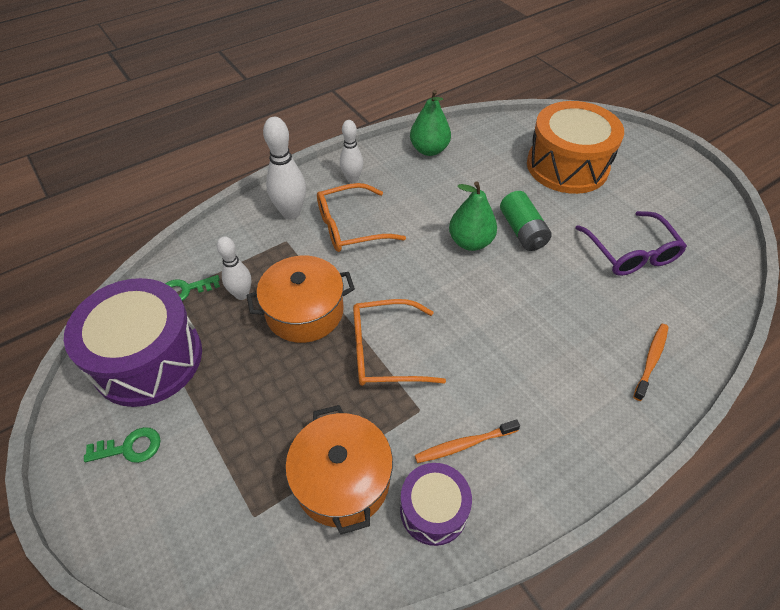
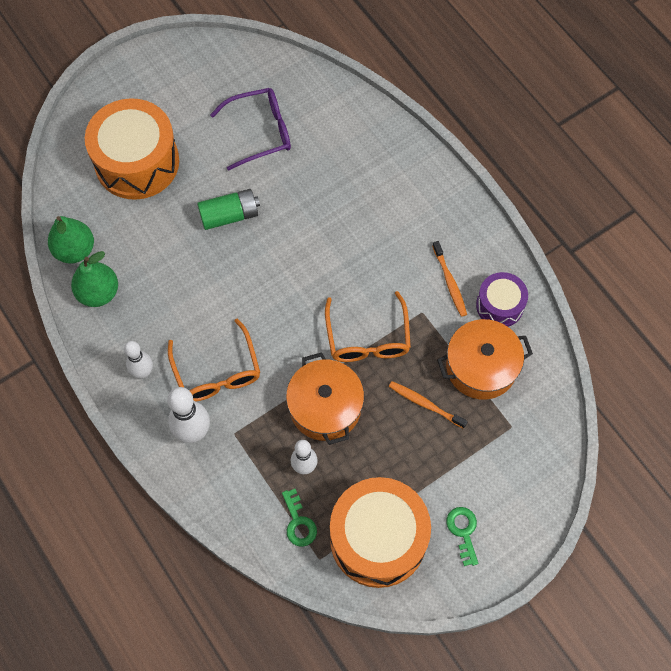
camera: 90 degrees left, 15 degrees up
(148, 358) = (378, 538): purple drum -> orange drum
(470, 242) = (242, 262): green pear -> green pear (75, 250)
(651, 360) = (374, 143): orange toothbrush -> orange toothbrush (425, 404)

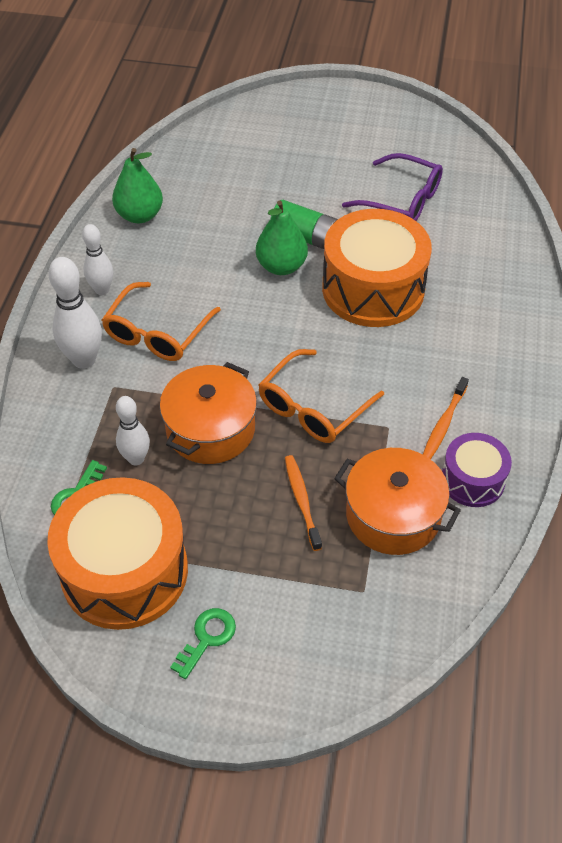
camera: 45 degrees right, 15 degrees down
(75, 250) = (159, 178): green pear -> green pear (281, 266)
(137, 162) = (277, 155): orange drum -> orange drum (373, 289)

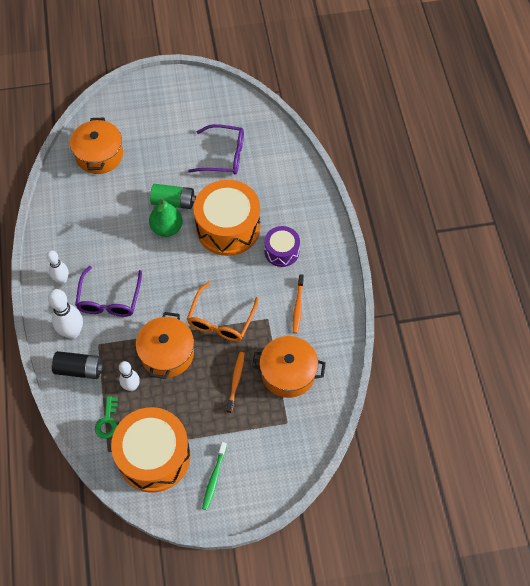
camera: 20 degrees left, 10 degrees up
(70, 412) = (79, 369): none -> black battery
(140, 215) = (62, 217): green pear -> none
(157, 333) = (109, 299): orange glasses -> purple glasses
(207, 638) = (214, 478): green key -> green toothbrush
(225, 157) = (99, 155): none -> orange pot
(302, 501) = (235, 381): orange toothbrush -> orange toothbrush turned 45 degrees clockwise
(472, 480) = (324, 337): purple drum -> purple drum (281, 251)

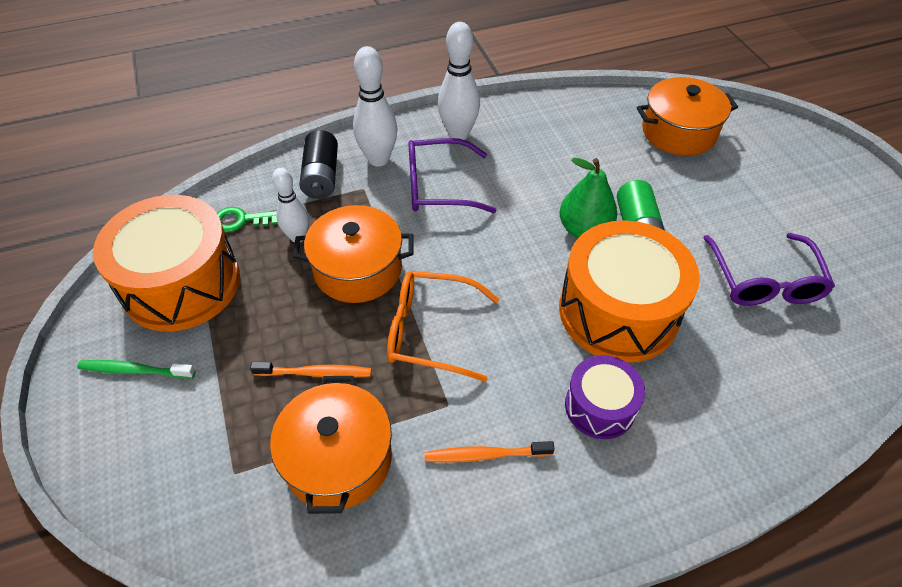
camera: 80 degrees right, 10 degrees down
(62, 280) = (458, 134): white bowling pin -> white bowling pin, size x1.53

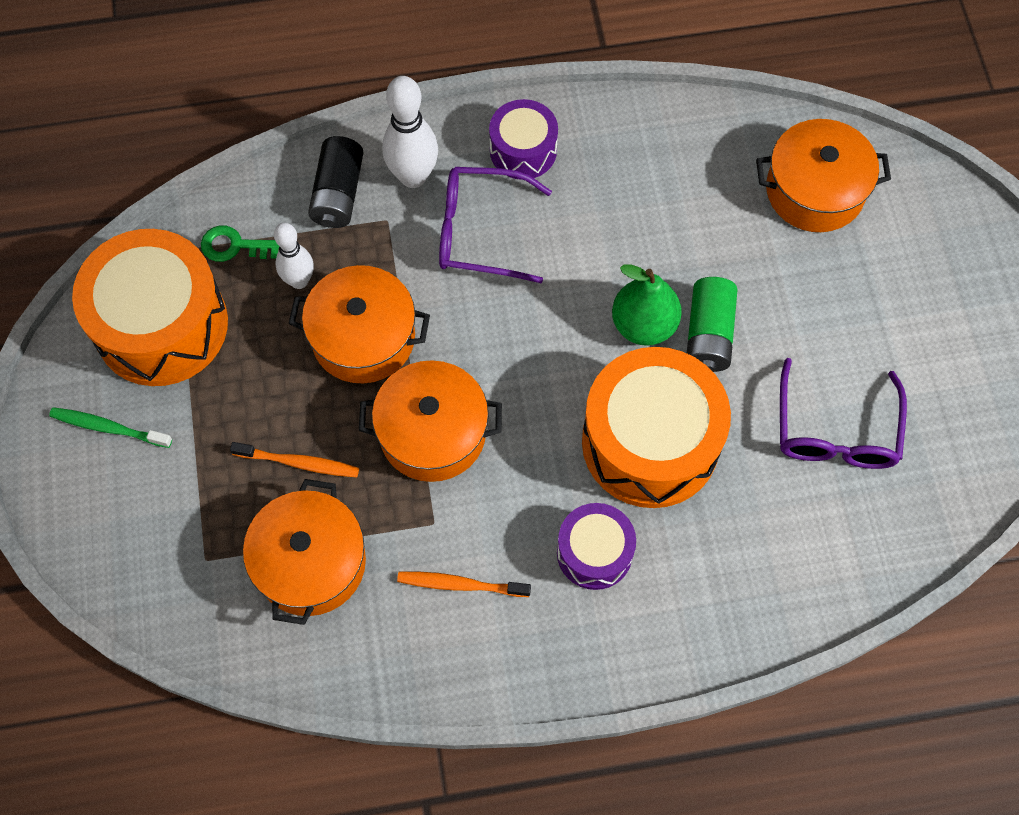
camera: 10 degrees right, 15 degrees up
(431, 331) = (432, 433): orange glasses -> orange pot
(458, 134) = (523, 150): white bowling pin -> purple drum

